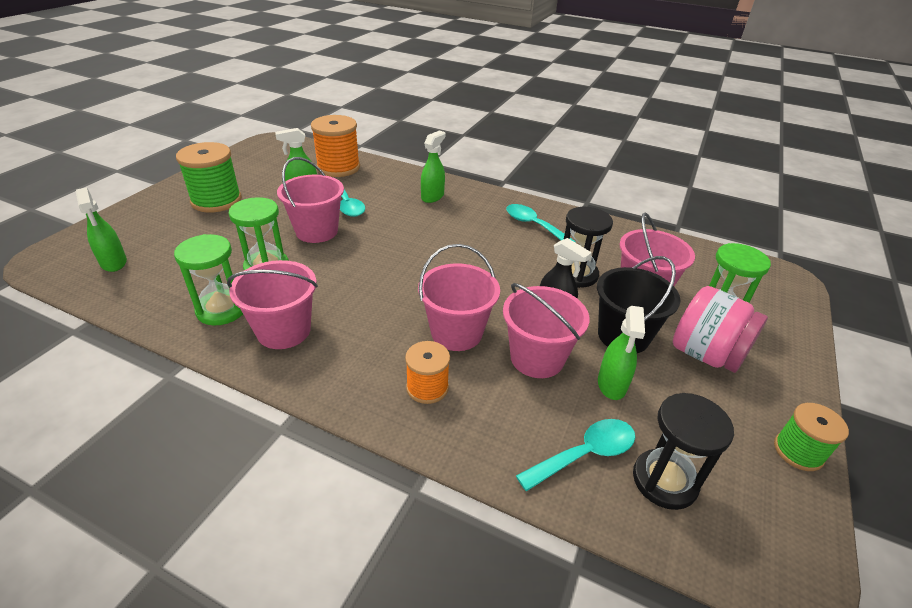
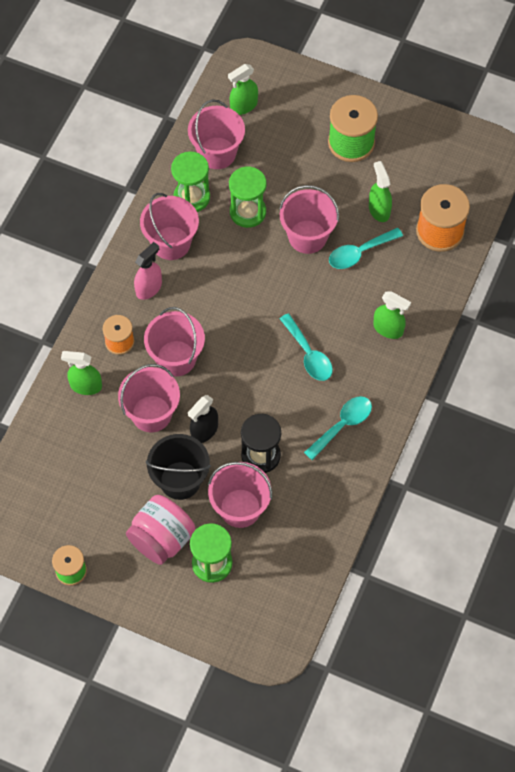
camera: 90 degrees right, 25 degrees up
(168, 286) = (217, 153): none -> pink bucket
(347, 354) = (149, 288): none -> pink spray bottle
(584, 454) = (67, 435): turquoise spoon -> turquoise spoon (308, 354)
(612, 384) = (127, 462): green spray bottle -> green spray bottle (85, 386)
(664, 481) = (48, 479): black hourglass -> none

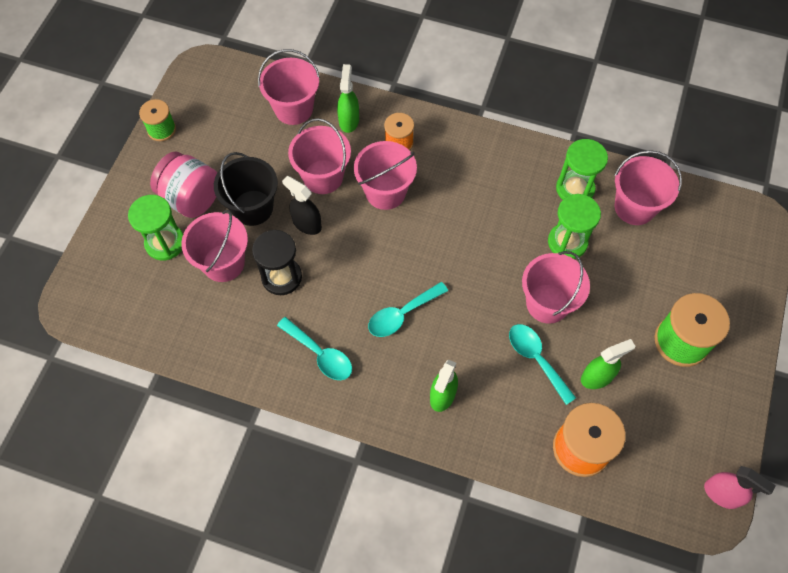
camera: 85 degrees right, 0 degrees up
(149, 288) = (462, 161): pink spray bottle -> pink spray bottle (722, 494)
(171, 243) = (517, 175): pink bucket -> pink bucket (293, 109)
(243, 106) = (701, 227): green spray bottle -> none

